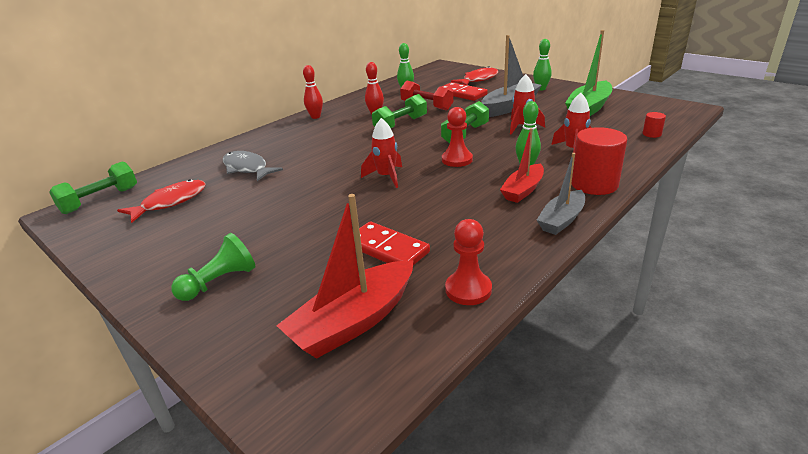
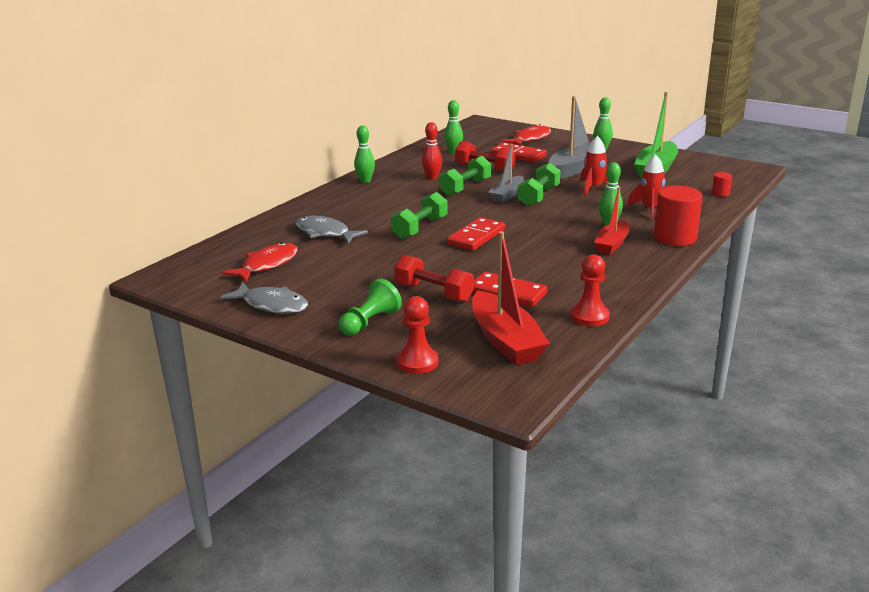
camera: 10 degrees left, 5 degrees down
(100, 200) = (187, 266): green dumbbell -> green dumbbell (420, 228)
(139, 252) = (272, 305): none -> grey fish
(309, 244) = (434, 293): none -> red dumbbell
(315, 117) = (365, 181): red bowling pin -> green bowling pin
(354, 321) = (505, 340): red boat -> red boat turned 60 degrees counterclockwise
(386, 177) = (476, 237): red rocket -> red domino
(457, 160) = (539, 220): red pawn -> red pawn (417, 362)
(562, 220) = (652, 266): grey boat -> grey boat (507, 195)

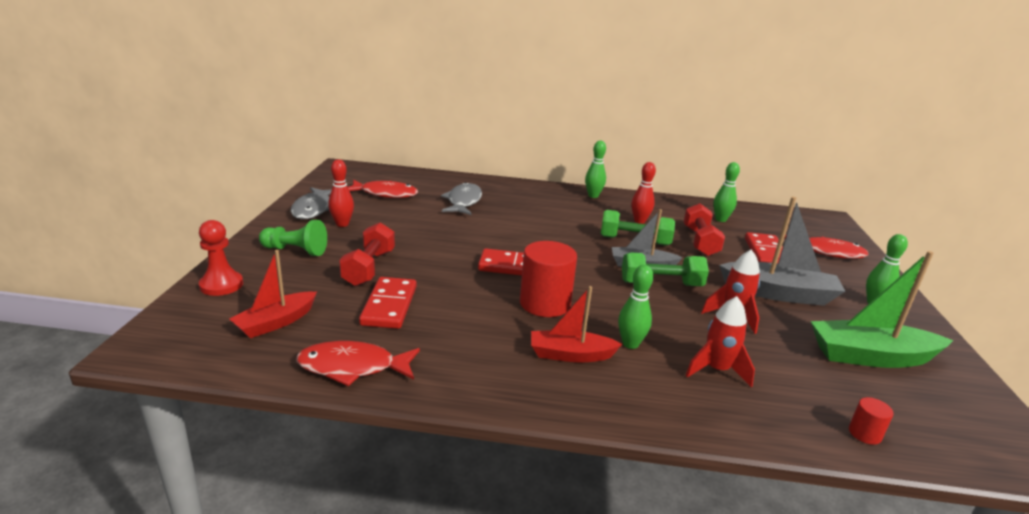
camera: 60 degrees right, 0 degrees up
(326, 294) = (342, 224): none -> red bowling pin
(420, 228) = (510, 237): green dumbbell -> none
(505, 340) = (276, 322): red boat -> red boat, size x0.64
(589, 316) = (352, 367): red pawn -> red fish
(675, 238) = (640, 406): red cylinder -> red cylinder (545, 304)

